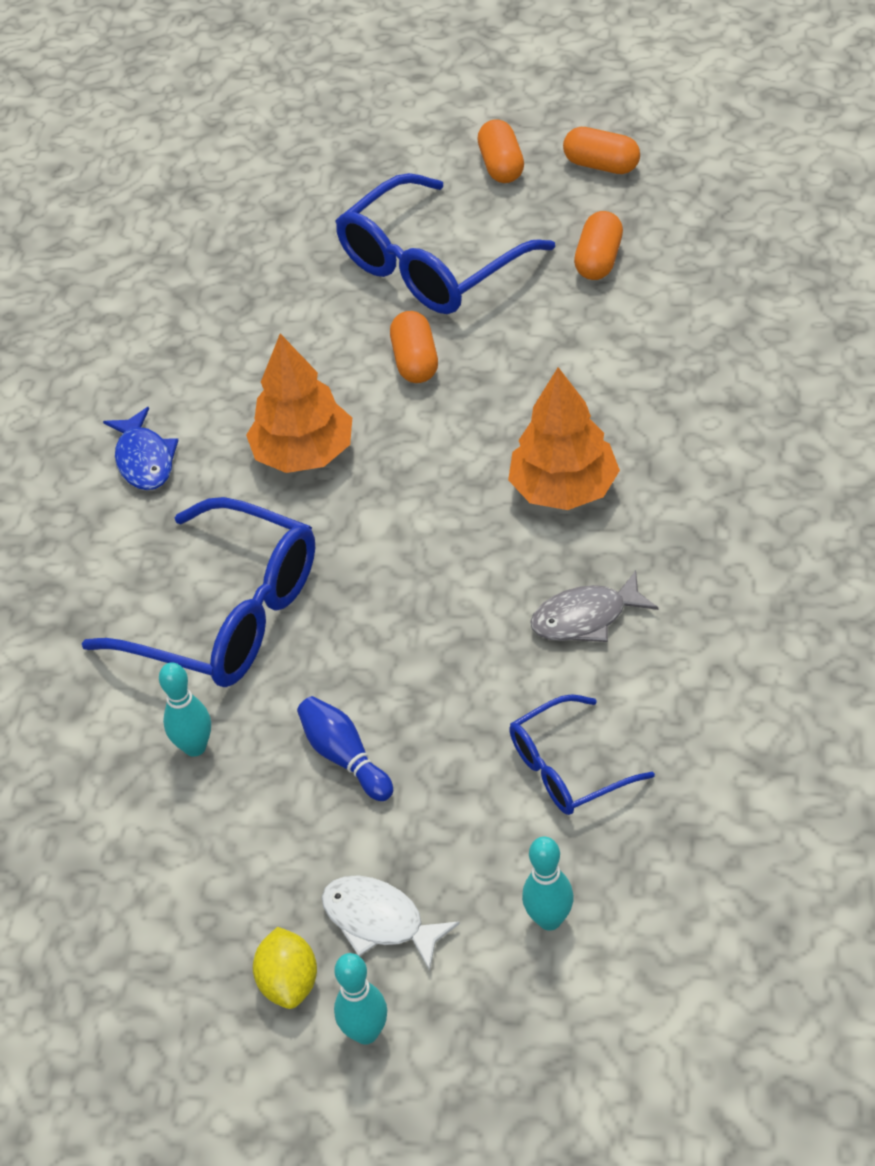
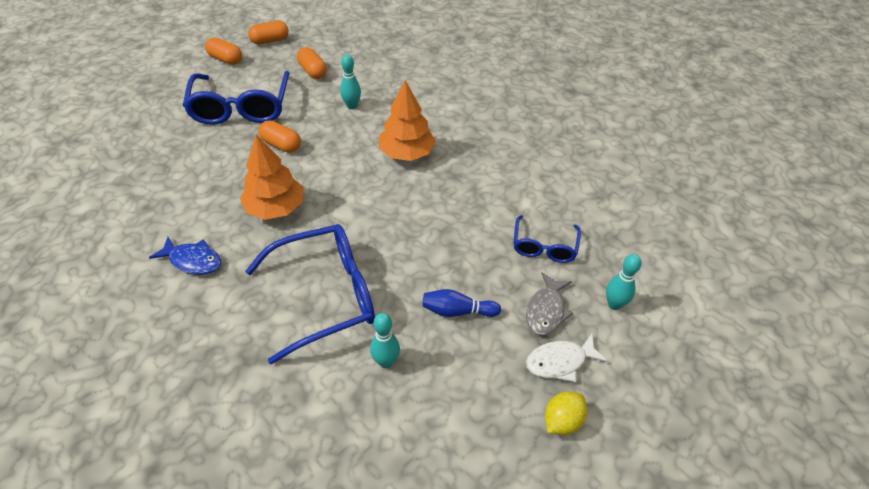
camera: 55 degrees left, 0 degrees up
(289, 983) = (562, 421): yellow lemon -> yellow lemon turned 75 degrees counterclockwise
(366, 1032) = (617, 410): turquoise bowling pin -> turquoise bowling pin (352, 106)
(586, 618) = (477, 191): grey fish -> grey fish (546, 310)

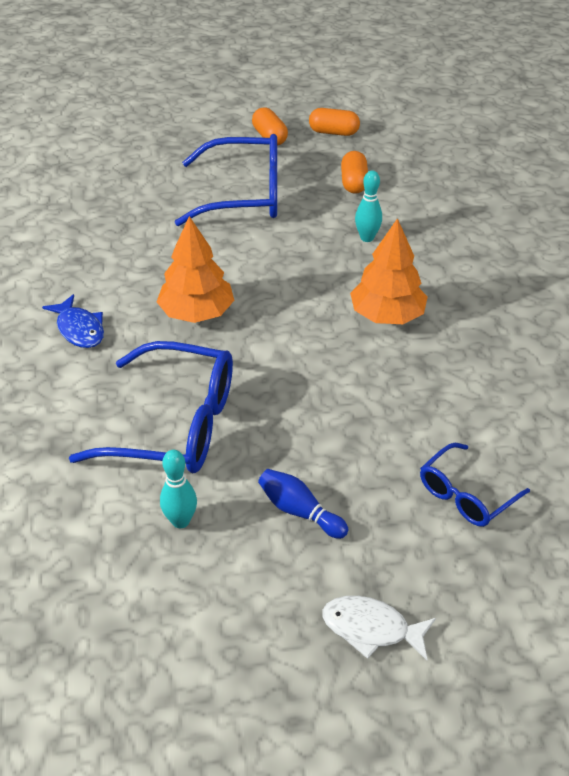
camera: 35 degrees right, 5 degrees down
(241, 108) = (244, 195): blue glasses -> blue glasses turned 120 degrees counterclockwise
(281, 145) = (255, 250): orange capsule -> none
(546, 310) = (404, 566): grey fish -> none
(562, 421) = (317, 690): yellow lemon -> none
(614, 304) = (498, 605): turquoise bowling pin -> none

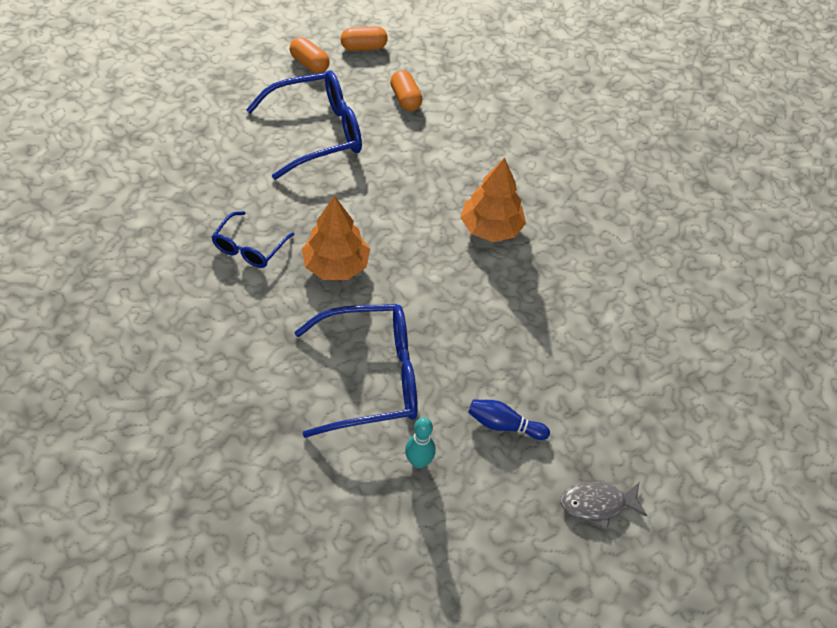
camera: 25 degrees left, 10 degrees up
(79, 329) = (242, 308): blue fish -> none
(367, 238) = (441, 154): turquoise bowling pin -> none
(371, 628) = (597, 504): white fish -> grey fish
(465, 495) = (616, 374): blue glasses -> blue glasses (249, 248)

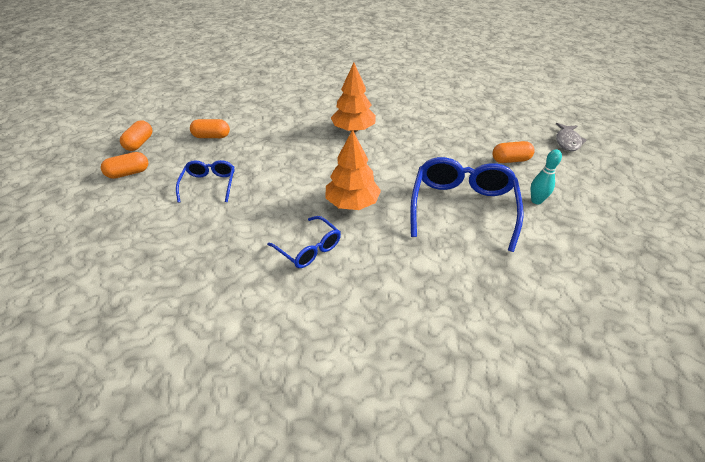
camera: 65 degrees left, 10 degrees down
(317, 133) = (209, 184): blue glasses -> blue glasses, size x0.55
(504, 425) = (510, 160): blue bowling pin -> orange capsule

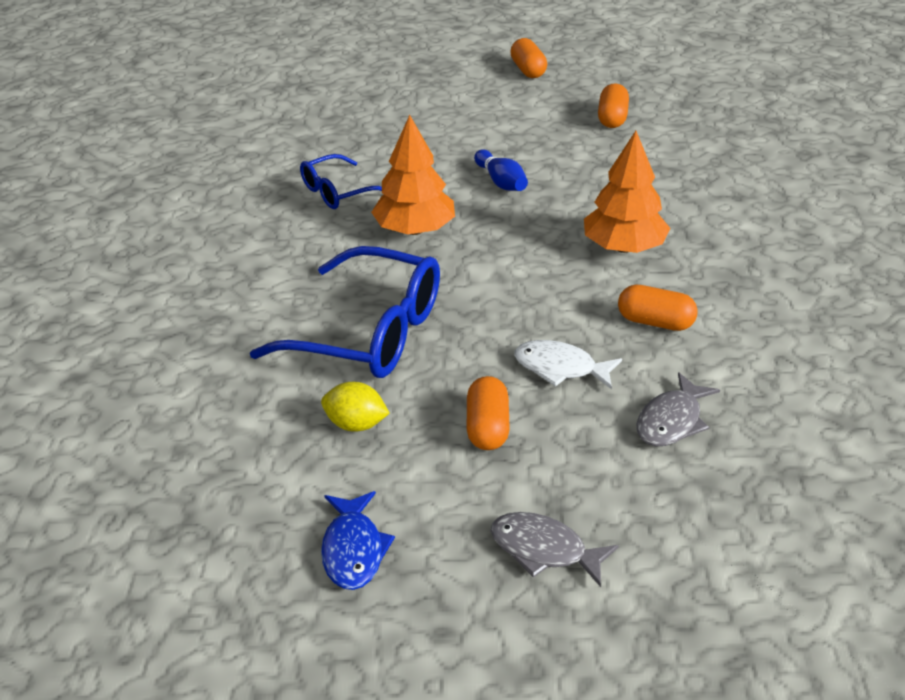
camera: 100 degrees right, 5 degrees down
(139, 143) = (599, 69): orange capsule -> orange capsule (655, 322)
(209, 184) = (489, 123): blue glasses -> none
(290, 173) = (501, 182): none -> blue bowling pin
(457, 143) = (560, 368): none -> white fish
(476, 116) = (671, 421): none -> grey fish
(536, 201) = (356, 424): turquoise bowling pin -> yellow lemon
(611, 189) = (353, 550): none -> blue fish

